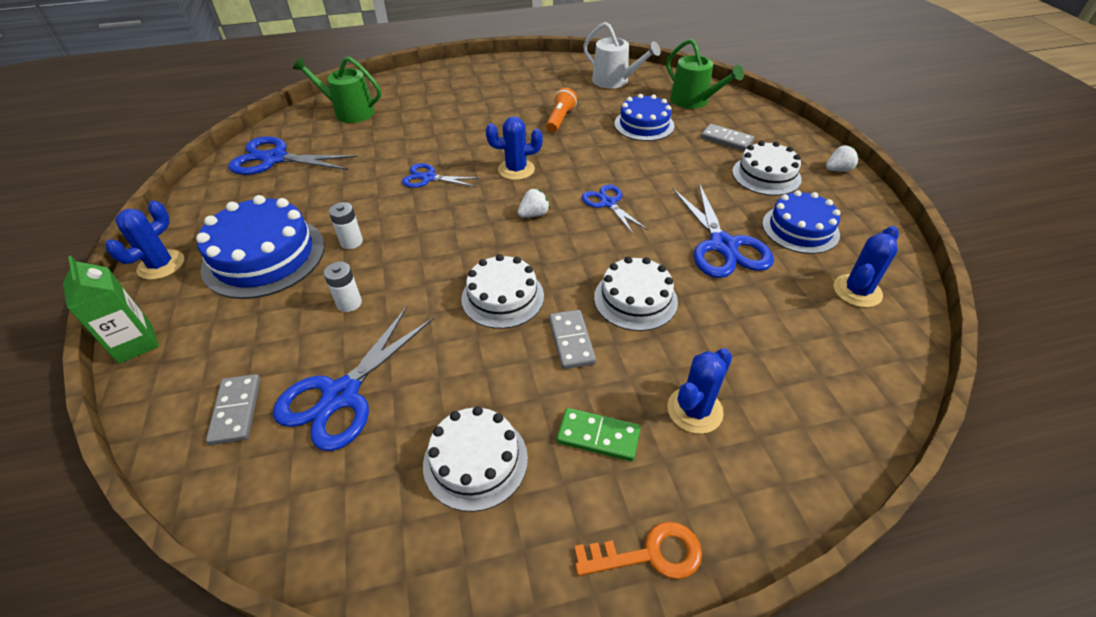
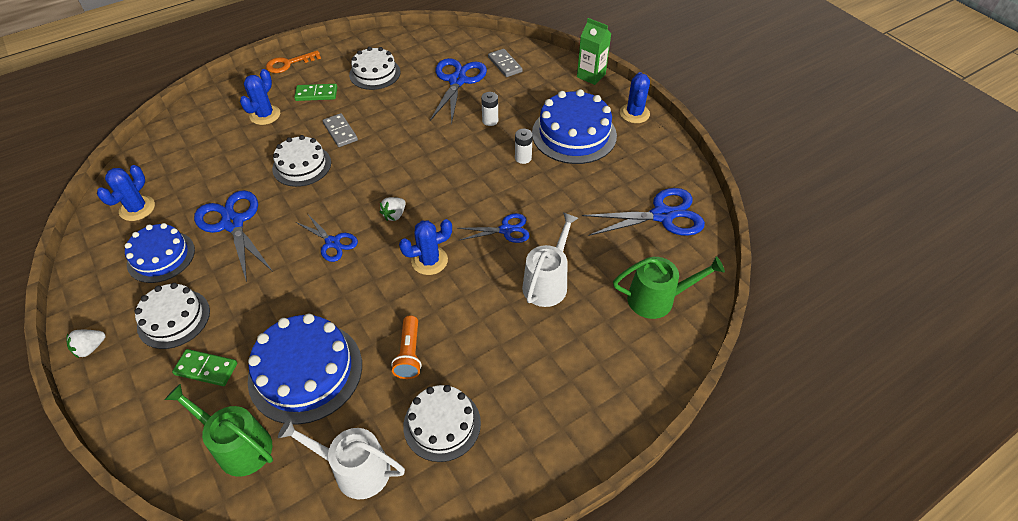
camera: 160 degrees right, 5 degrees up
(424, 136) = (547, 283): none -> white watering can
(502, 297) = (393, 146): white cake -> white cake (442, 424)
(644, 125) = (305, 371): blue cake -> blue cake, size x1.53
(726, 140) = (206, 369): grey domino -> green domino

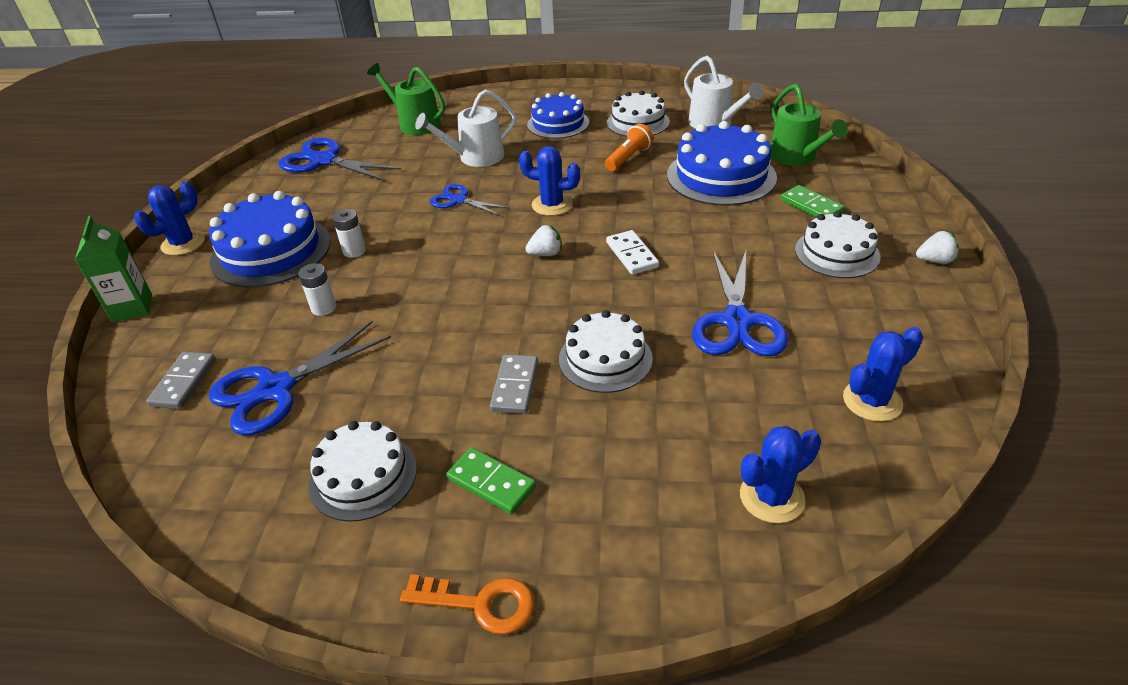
camera: 140 degrees left, 10 degrees down
(161, 256) = (843, 319): blue cake -> blue cake (558, 123)
(265, 115) = (605, 482): blue cactus -> blue cactus (772, 497)
(332, 242) = (631, 255): blue scissors -> white domino

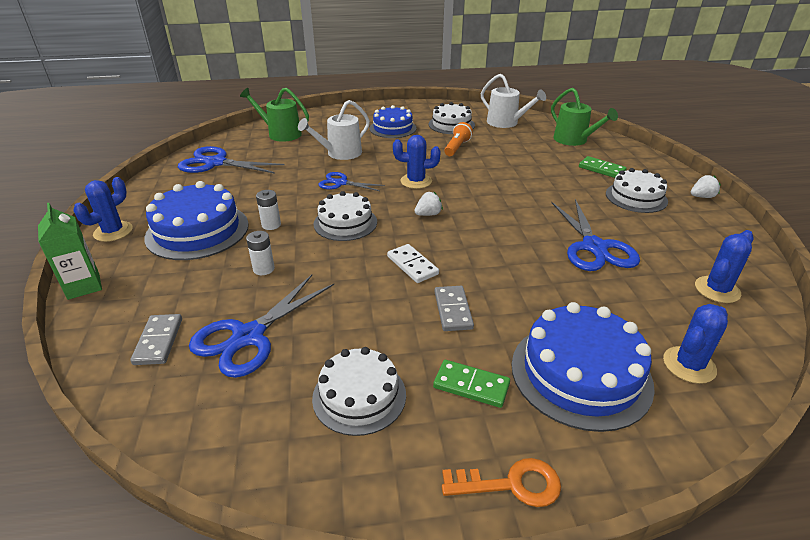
camera: 15 degrees left, 5 degrees down
(605, 359) = (512, 282): white cake -> white cake (345, 223)
(631, 255) = (493, 210): white domino -> white domino (412, 265)
(721, 176) = (529, 155): blue cake -> blue cake (580, 374)

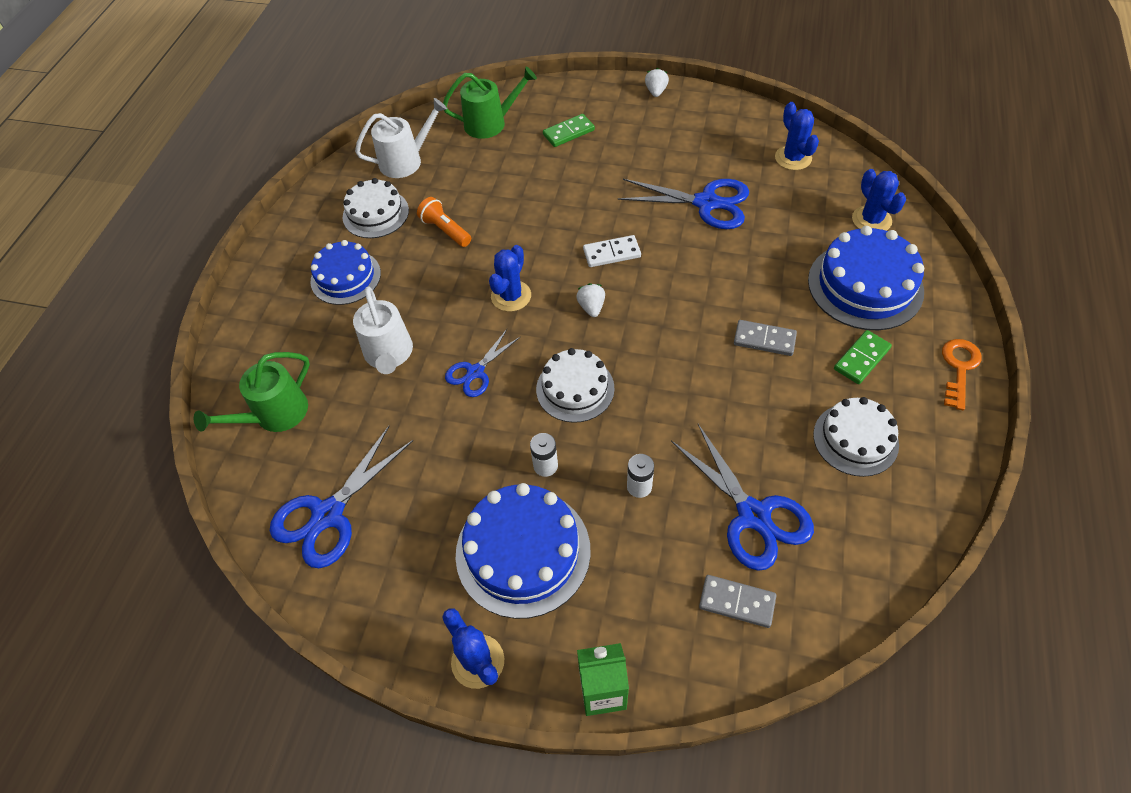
camera: 65 degrees left, 20 degrees up
(412, 265) = (683, 350): white domino -> white domino (612, 253)
(636, 197) = (635, 134): white cake -> none

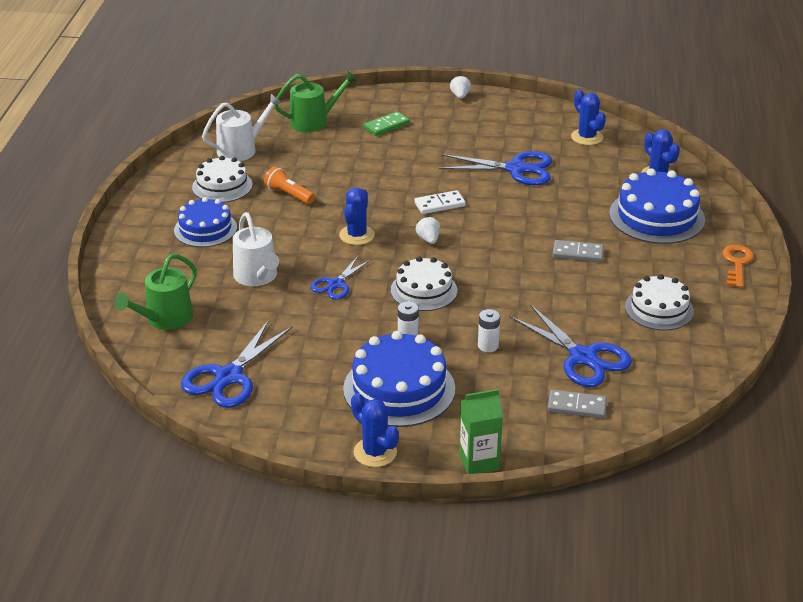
camera: 10 degrees left, 20 degrees down
(861, 358) = (658, 261): green domino -> none

